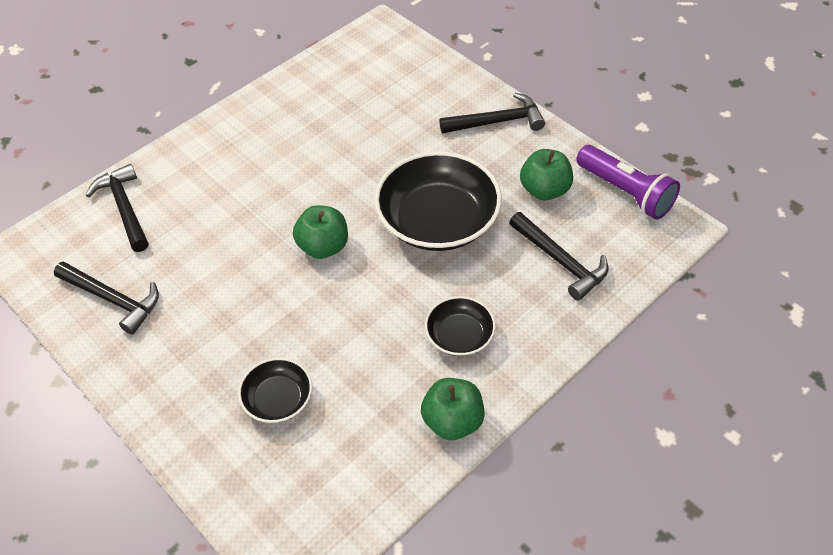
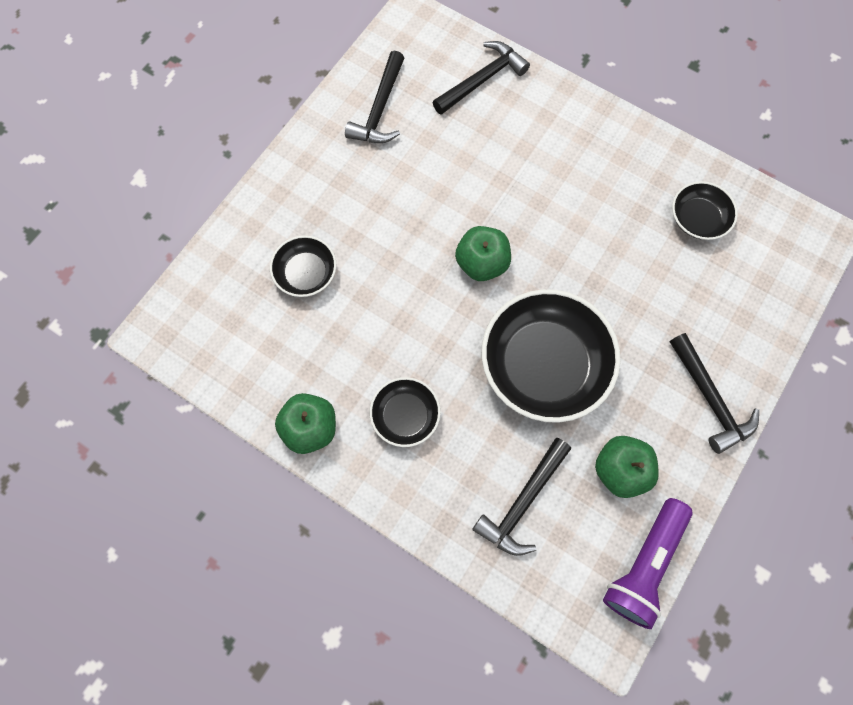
camera: 75 degrees right, 20 degrees up
(337, 92) = (697, 219): none -> black bowl

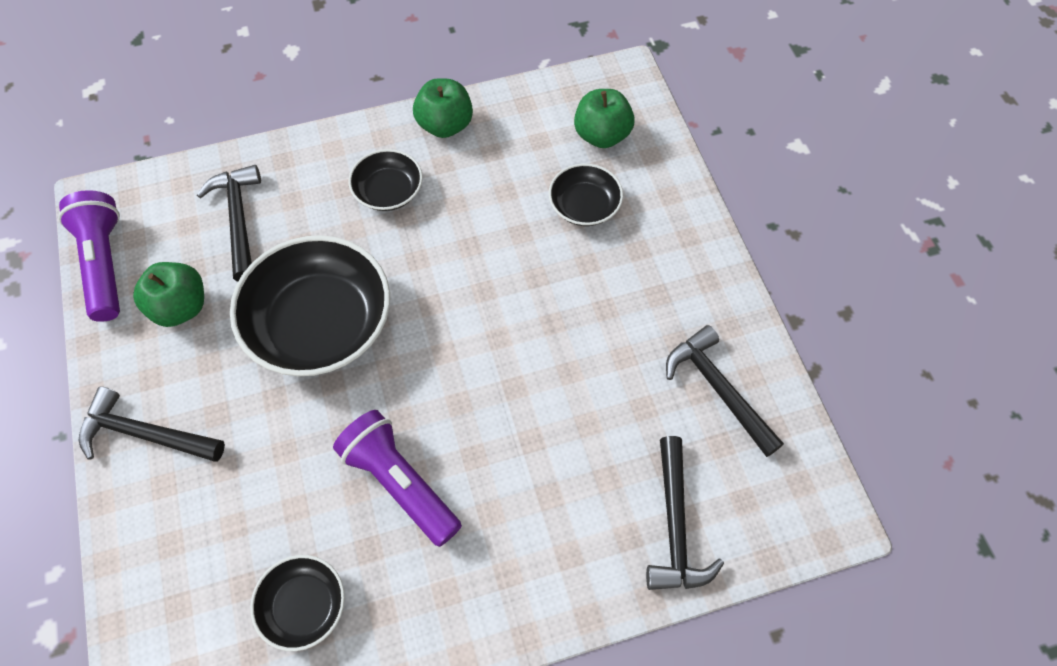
camera: 130 degrees right, 10 degrees down
(481, 263) = (461, 349): green apple -> green apple (602, 135)
(591, 227) = (399, 483): none -> purple flashlight

